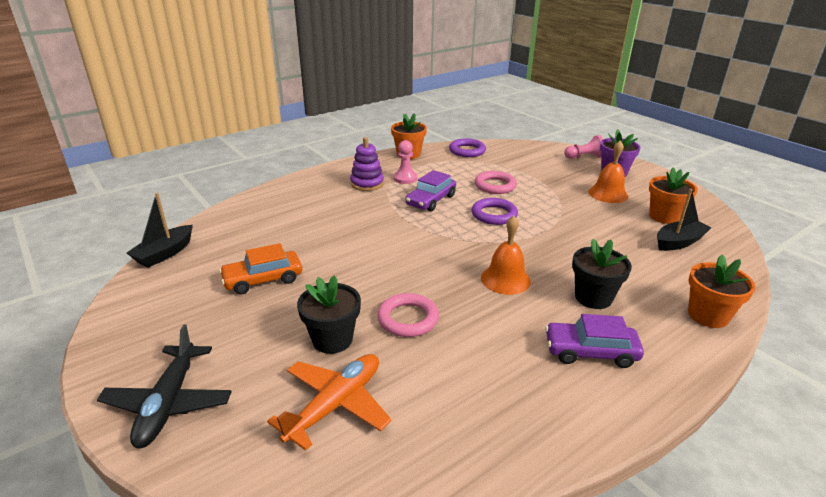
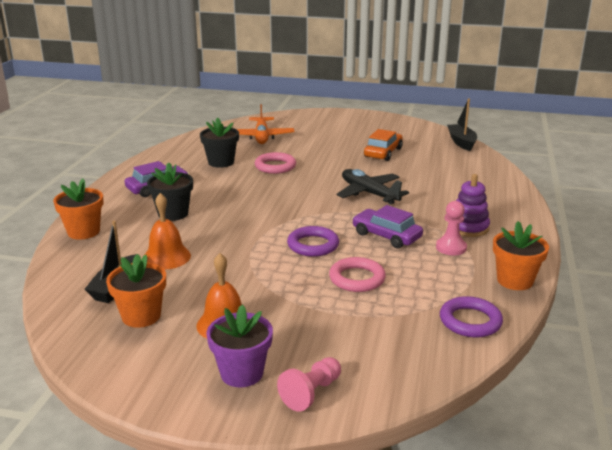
camera: 140 degrees right, 5 degrees down
(169, 403) = (325, 118): black plane -> black plane (369, 193)
(332, 339) = (299, 149): black flower pot -> black flower pot (221, 162)
(431, 200) = (386, 236): purple car -> purple car turned 45 degrees counterclockwise
(505, 279) = (243, 202): orange bell -> orange bell (166, 257)

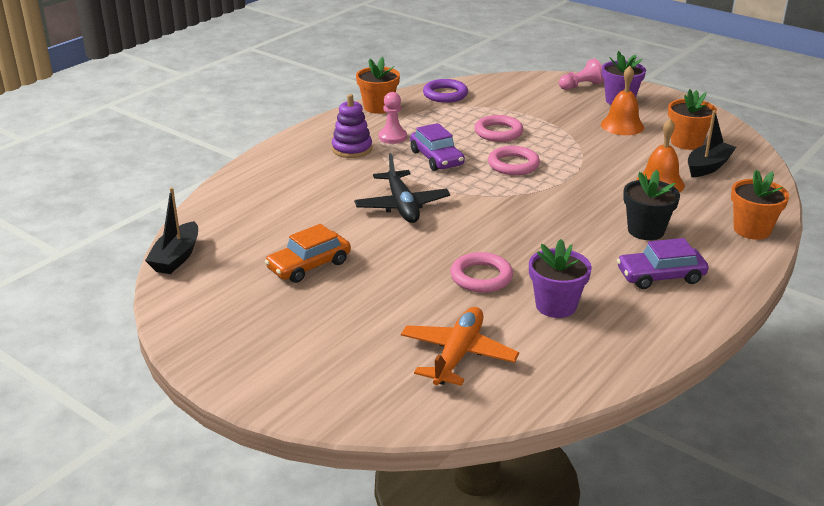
camera: 155 degrees left, 5 degrees up
(221, 162) = (556, 306): black flower pot -> purple flower pot
(313, 245) = (513, 164): purple ring -> pink ring

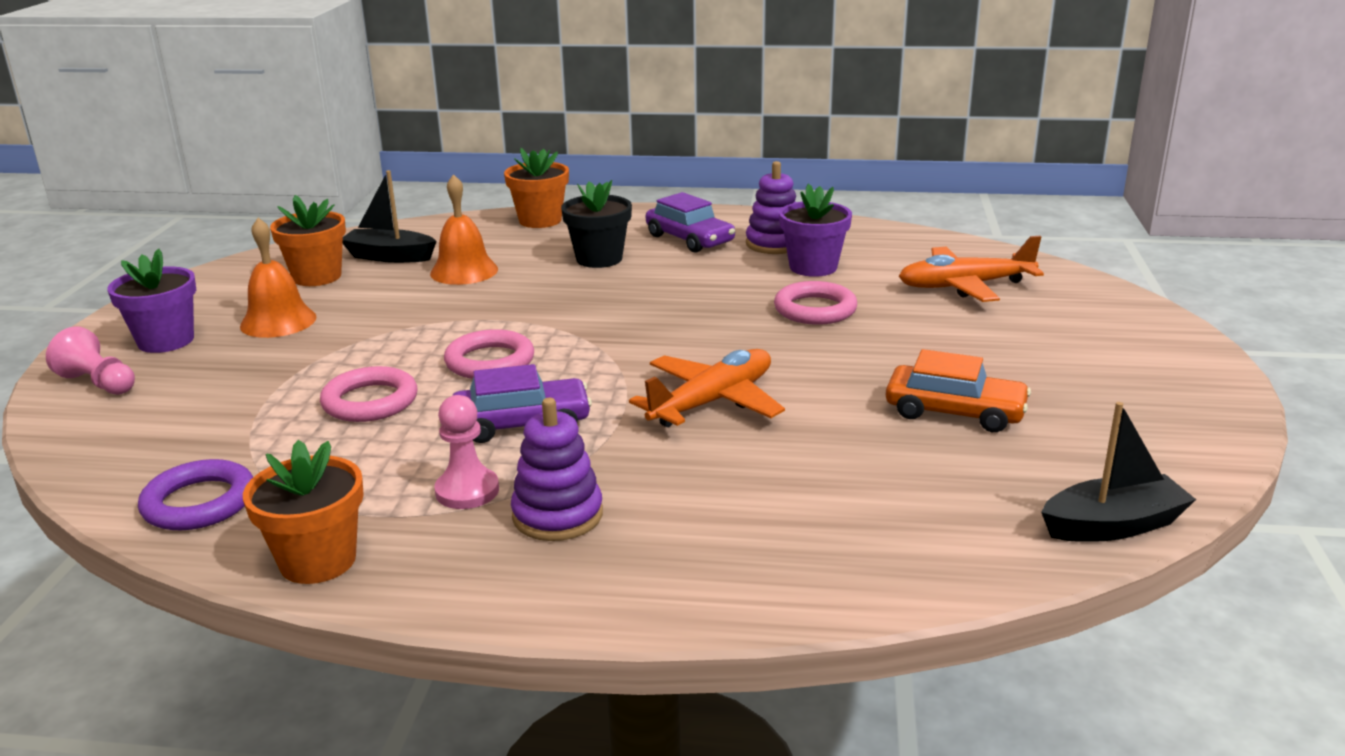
camera: 120 degrees left, 5 degrees down
(402, 206) = (712, 402): black plane -> orange plane
(436, 158) = (522, 423): purple car -> purple car turned 45 degrees clockwise
(620, 308) = (774, 244): none -> purple stacking toy

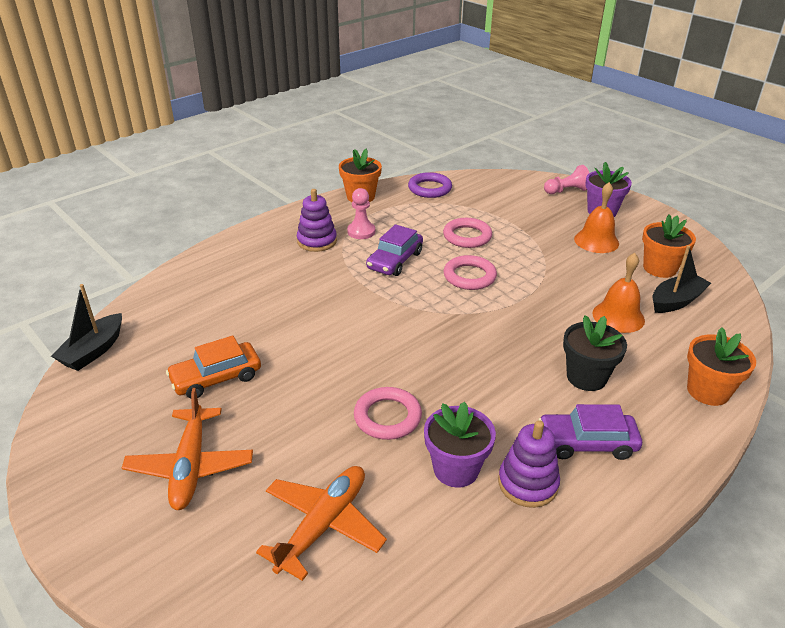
camera: 130 degrees right, 10 degrees up
(712, 402) = (339, 314): orange plane -> orange plane (191, 466)

